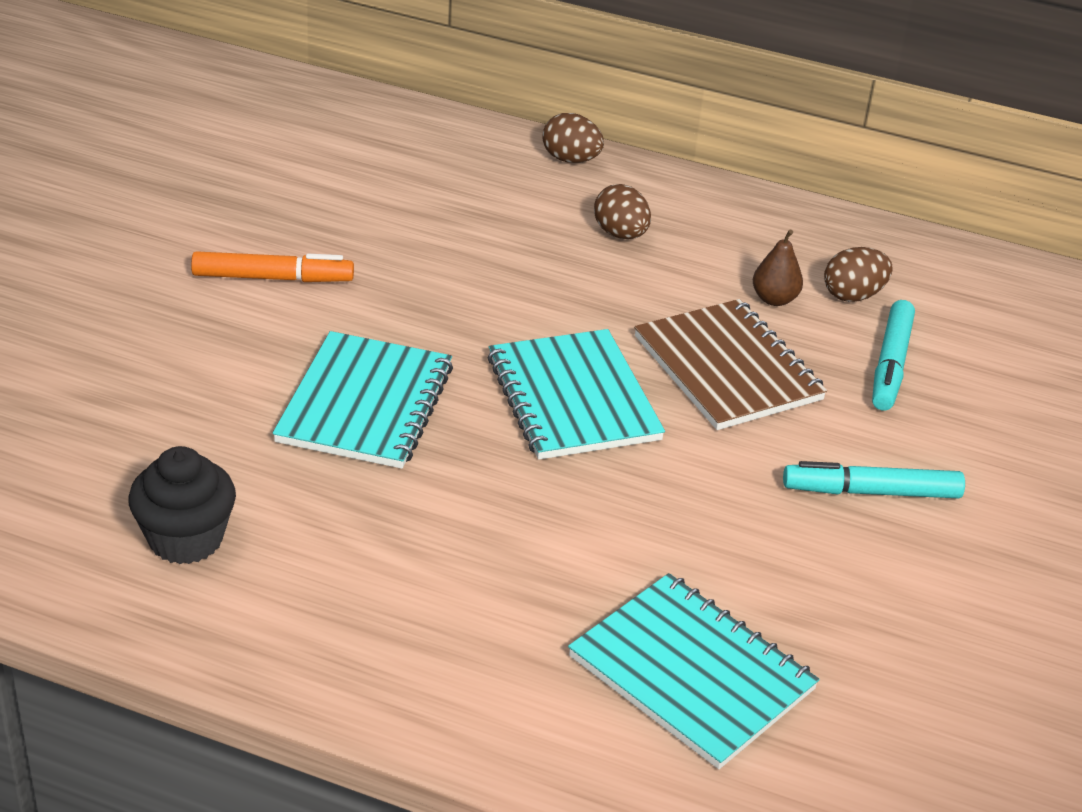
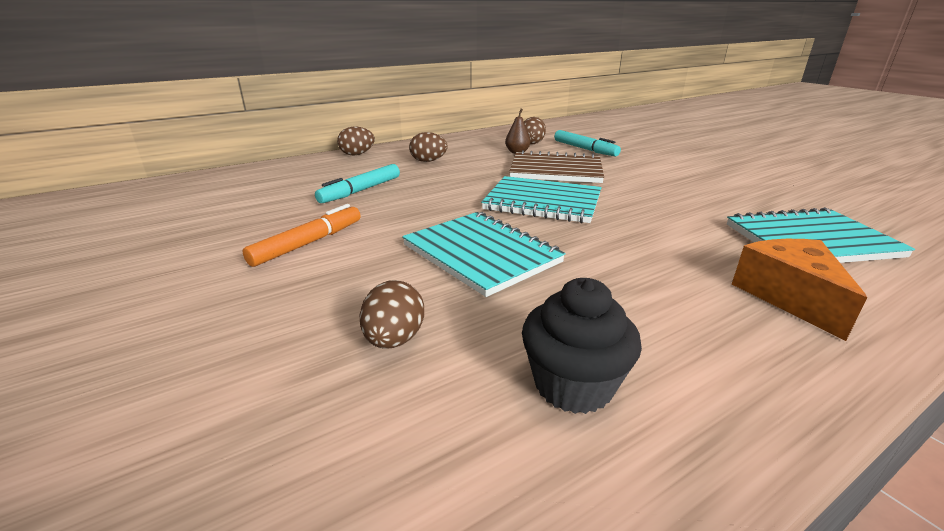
camera: 50 degrees left, 10 degrees down
(162, 418) = (394, 339): none -> brown egg
(480, 659) = (789, 297): none -> orange cheese
(871, 492) = (671, 172): turquoise marker -> turquoise marker (360, 190)

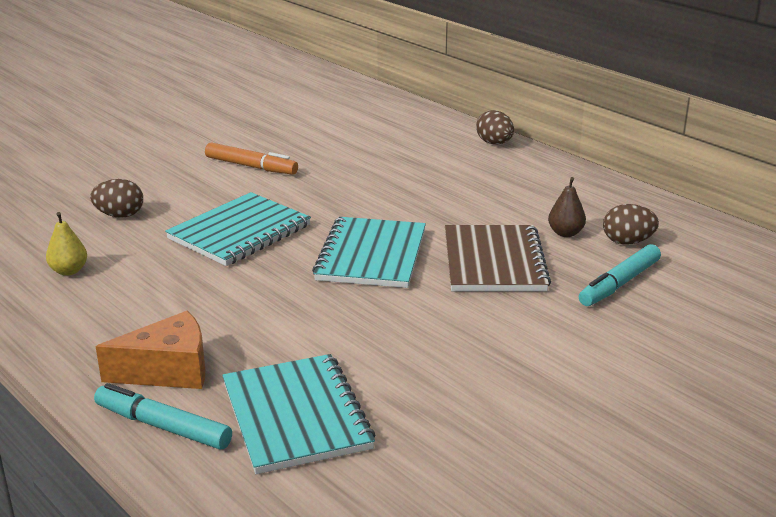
camera: 80 degrees right, 0 degrees up
(360, 190) = (374, 165): turquoise marker -> turquoise marker (163, 426)
(428, 161) = (490, 183): brown egg -> none
(573, 385) = (69, 271): black cupcake -> yellow pear

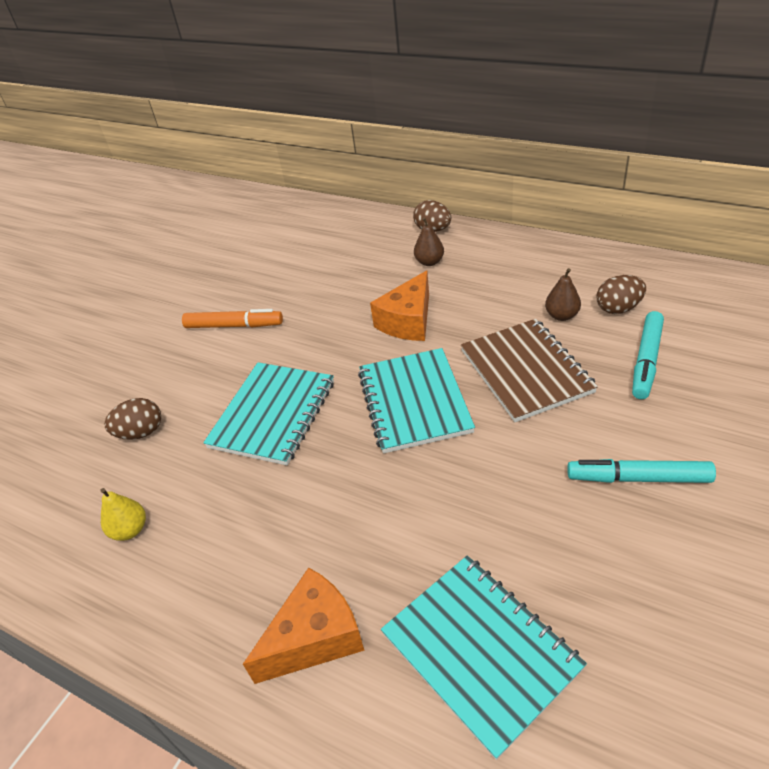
camera: 15 degrees left, 15 degrees up
(163, 426) = (358, 725): turquoise marker -> turquoise marker (638, 478)
(413, 202) = (408, 321): none -> orange cheese
(470, 165) = (429, 262): none -> brown pear

